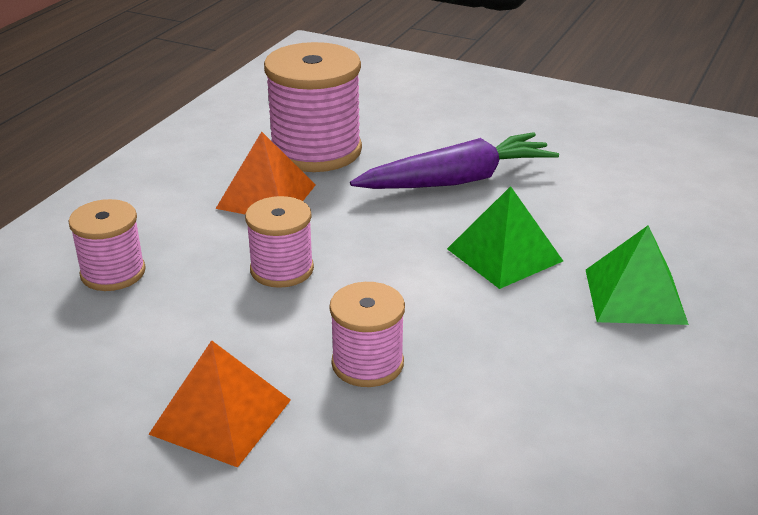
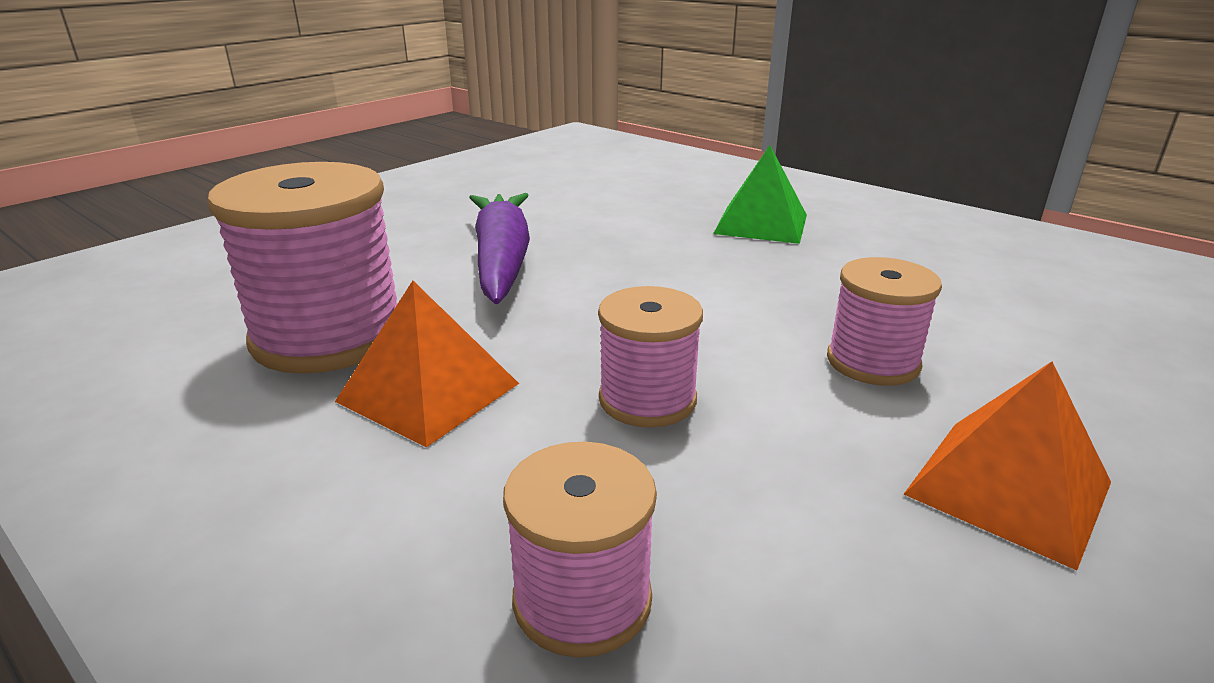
camera: 75 degrees left, 5 degrees down
(504, 254) = (672, 261): green pyramid -> none

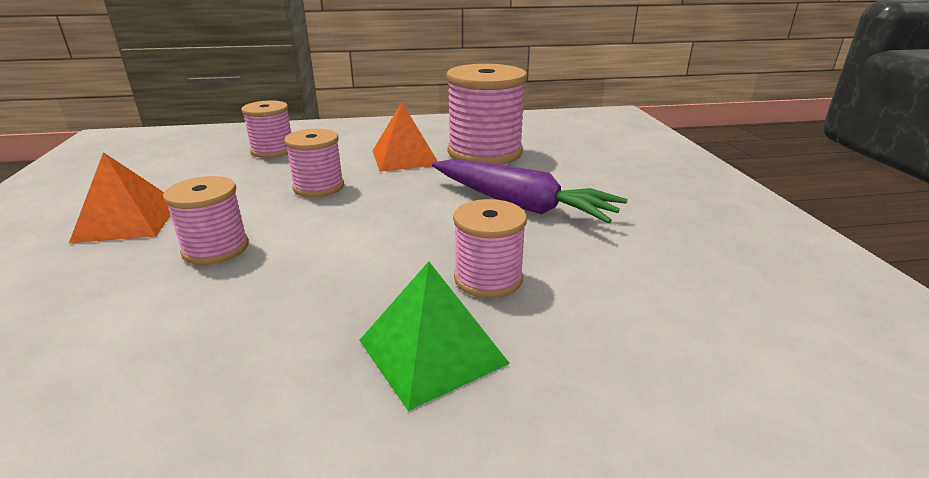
camera: 130 degrees right, 0 degrees up
(659, 234) = (488, 278): none -> pink spool

